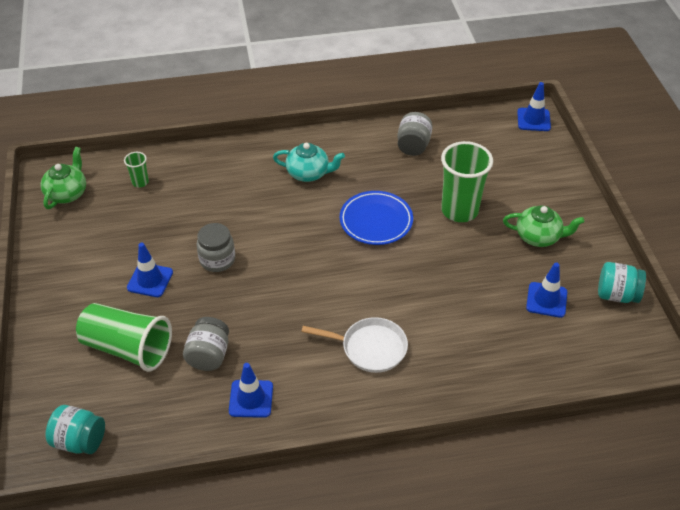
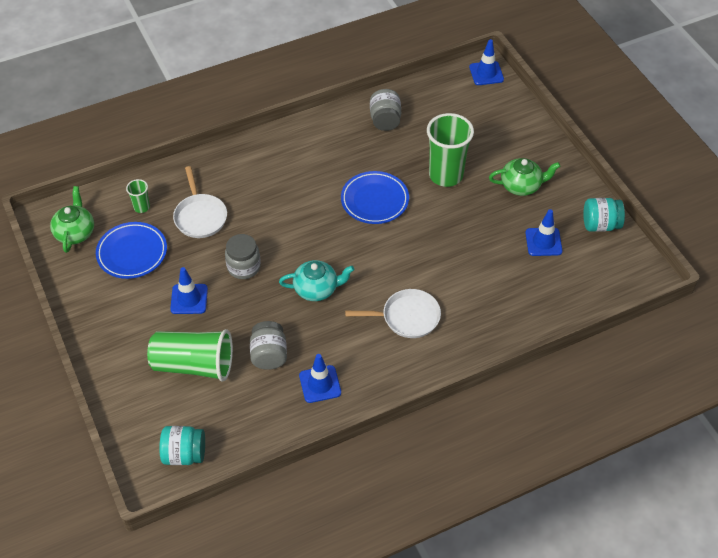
camera: 15 degrees left, 5 degrees up
(113, 223) = (132, 253): none -> blue plate
(193, 202) = (200, 216): none -> white pan
(309, 173) = (298, 166): turquoise teapot -> turquoise teapot (317, 289)

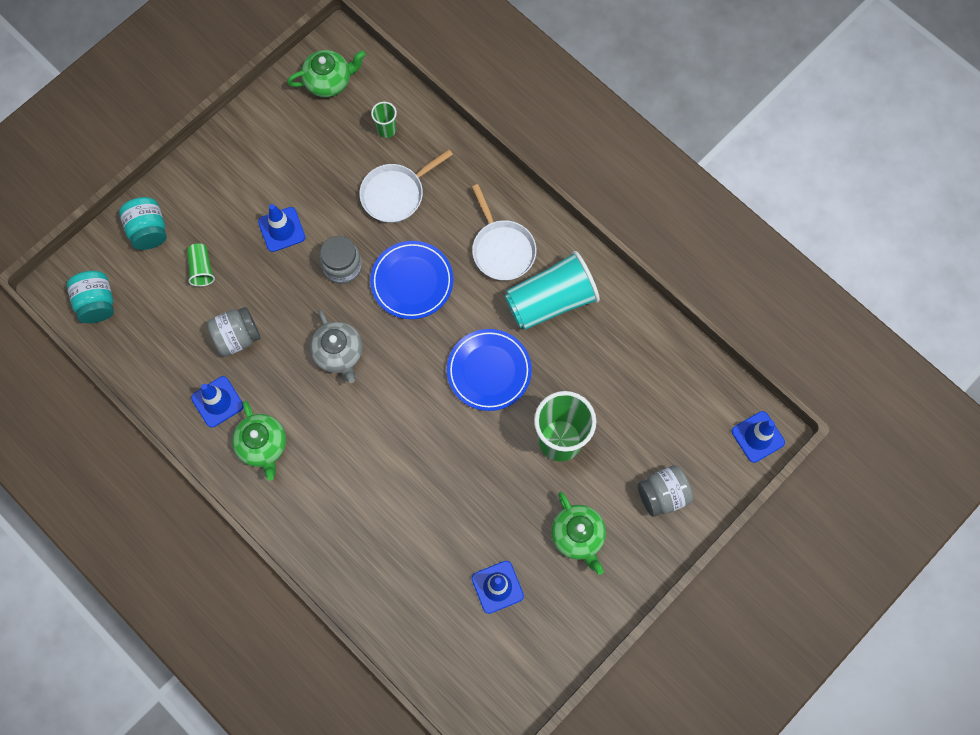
camera: 70 degrees right, 20 degrees up
(132, 253) = (322, 148): blue plate -> blue plate (412, 282)
(194, 365) = (202, 269): green cup -> green cup, size x0.46
(317, 289) = (339, 353): turquoise teapot -> grey teapot
(336, 150) = (550, 301): none -> turquoise cup
(372, 361) = (263, 445): none -> green teapot
(385, 120) = (622, 339): grey jar -> grey jar (662, 495)
(407, 317) = (333, 463): white pan -> white pan (502, 249)
(600, 225) = (550, 650): turquoise jar -> turquoise jar (148, 230)

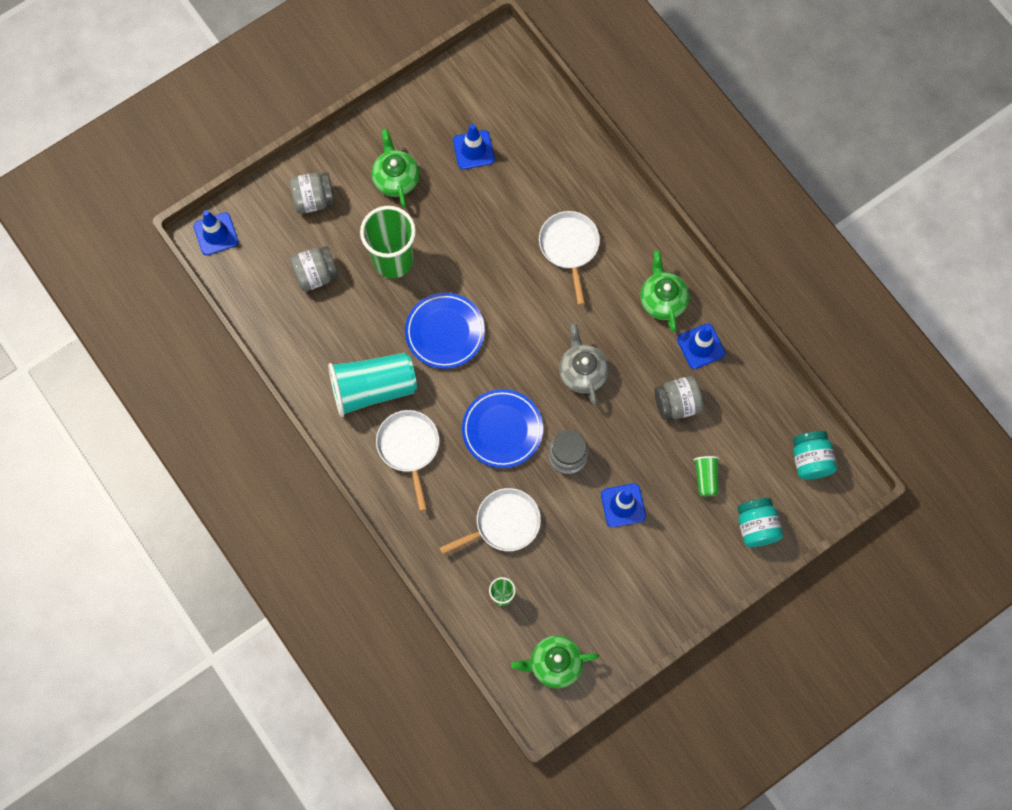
camera: 170 degrees left, 0 degrees up
(371, 488) = (569, 247): none -> white pan
(638, 410) = (316, 275): none -> grey jar

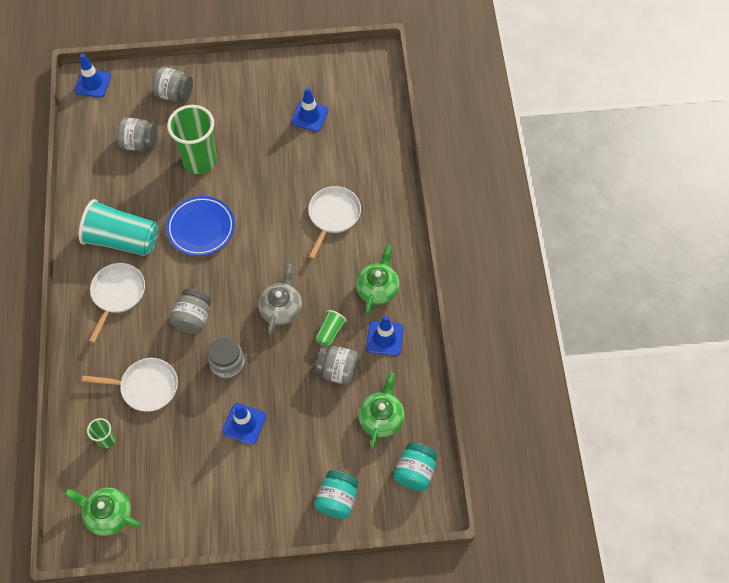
camera: 30 degrees right, 10 degrees down
(396, 178) = (241, 108): green teapot -> green teapot (381, 418)
(502, 430) = (193, 318): blue plate -> grey jar
(706, 478) = (322, 439): green cup -> green cup (330, 332)

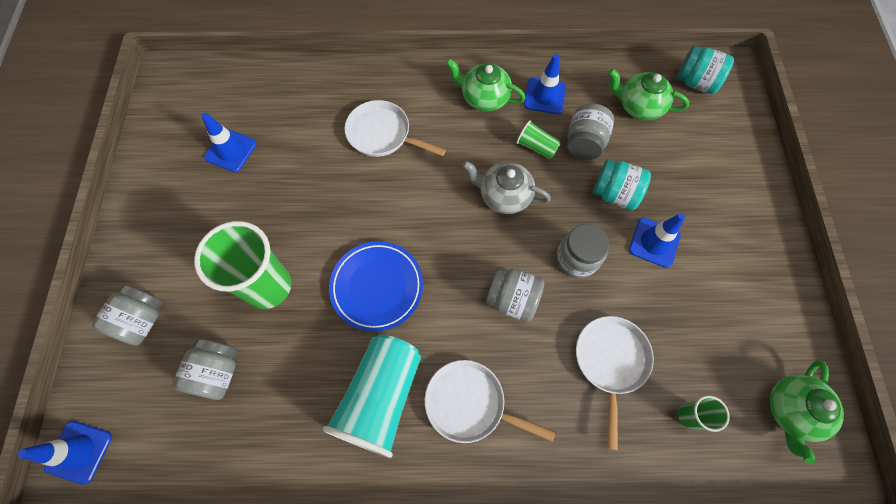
camera: 85 degrees left, 5 degrees up
(337, 500) = (734, 153): turquoise jar -> turquoise jar (614, 194)

